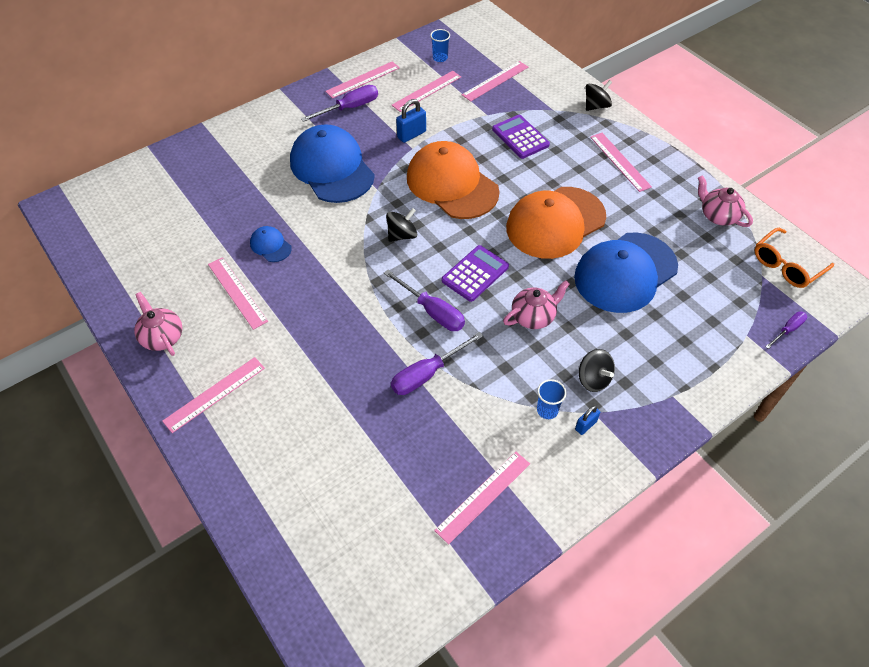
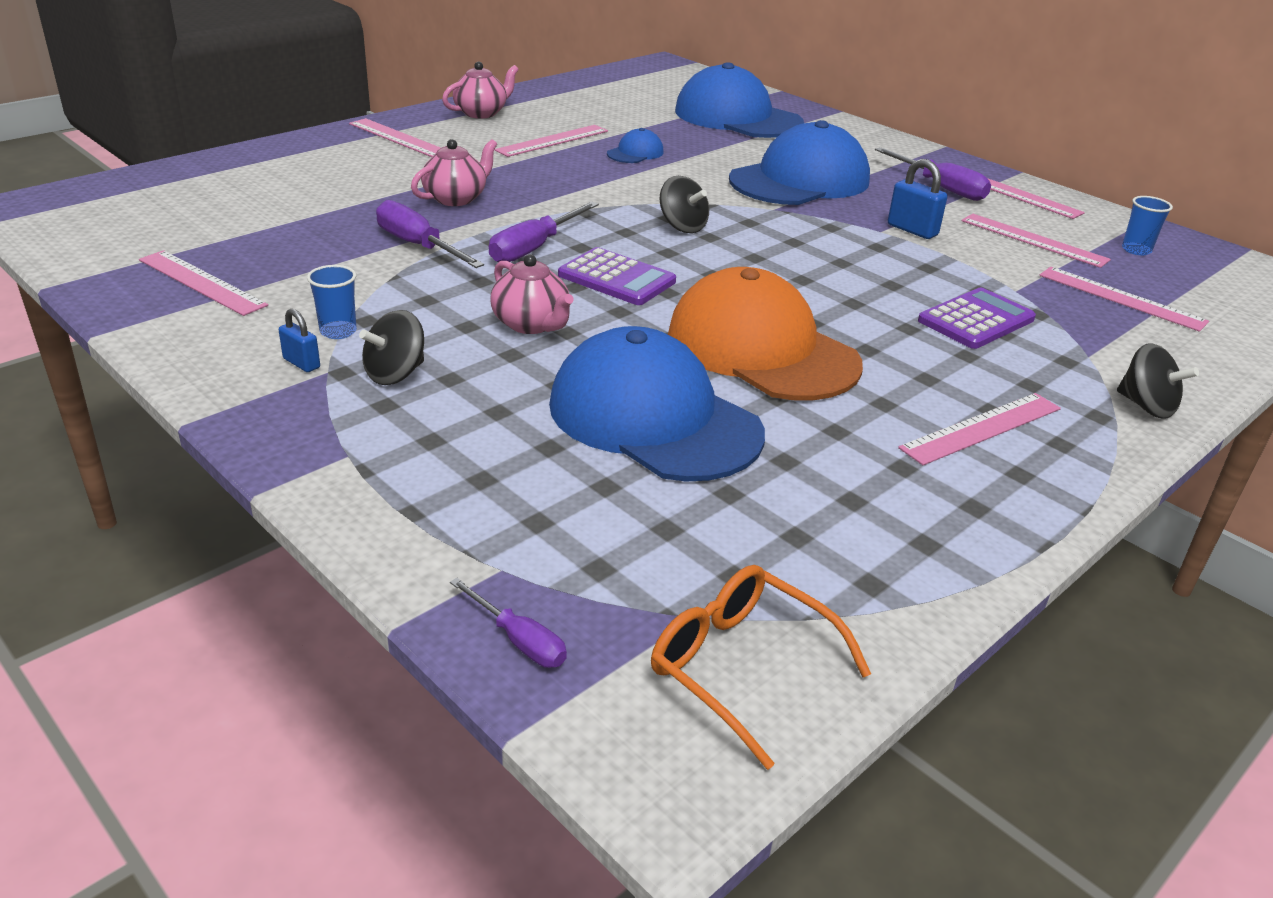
camera: 80 degrees right, 20 degrees down
(205, 180) = (737, 117): none -> blue cap
(452, 184) = (812, 261): orange cap -> none
(718, 216) = (876, 560): pink teapot -> pink teapot (456, 198)

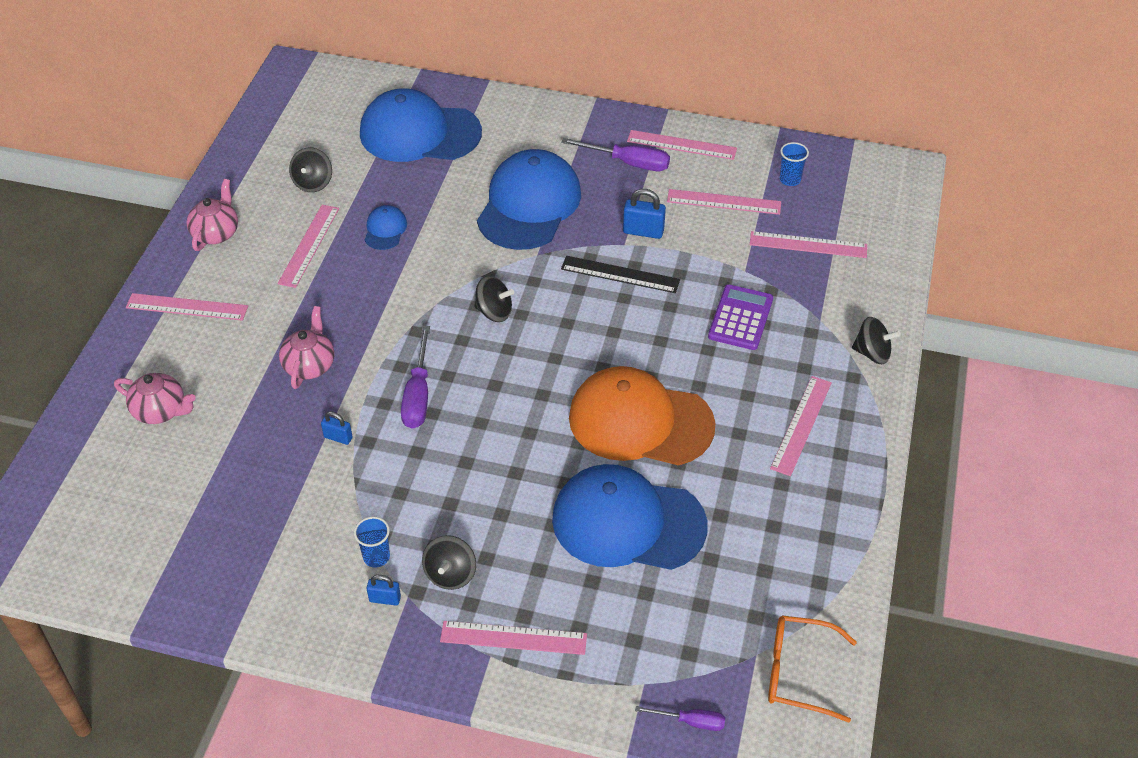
camera: 30 degrees left, 15 degrees up
(202, 282) = (234, 563): pink ruler -> pink ruler (513, 637)
(418, 246) = (338, 437): purple screwdriver -> blue padlock
(531, 324) = (487, 478): pink teapot -> pink teapot (160, 411)
(603, 114) = (313, 183): none -> black spinning top
(616, 278) = (499, 398): purple calculator -> none
(853, 247) = (620, 274): none -> black ruler

